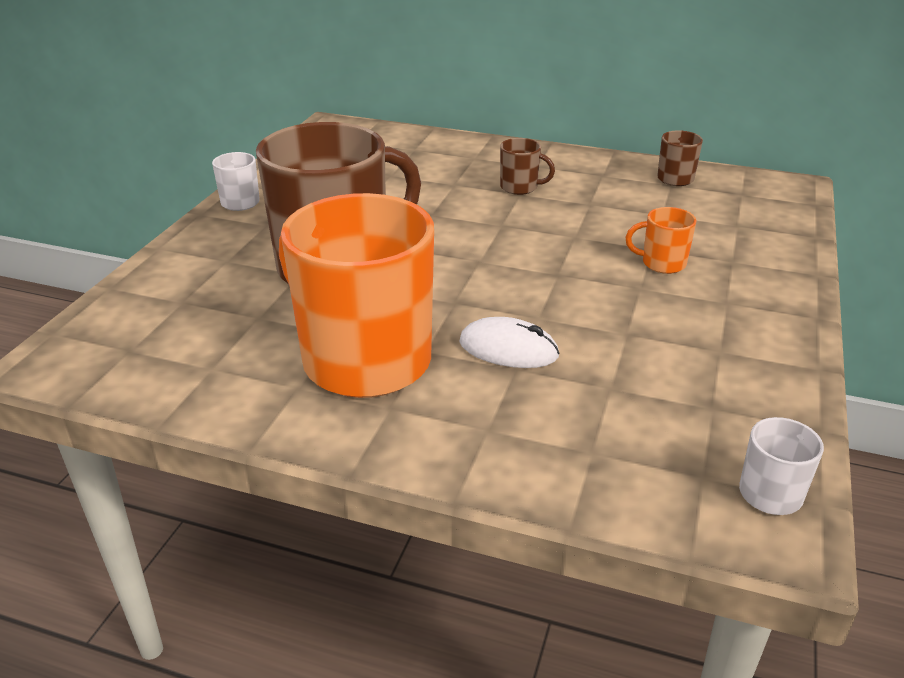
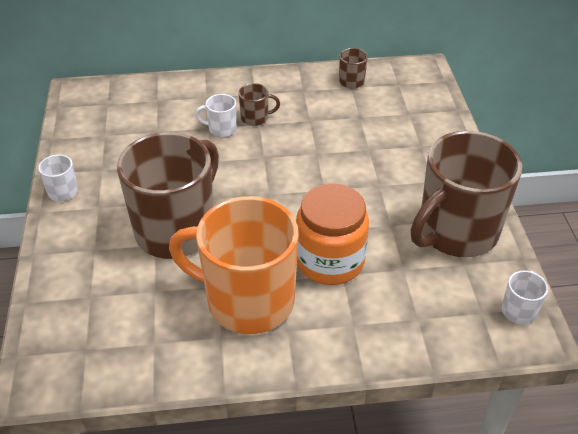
camera: 25 degrees left, 10 degrees up
(469, 188) = (221, 129): none -> white mug
(508, 349) = (330, 261): white mouse -> orange jar
(662, 263) = (381, 160): orange mug -> none
(724, 367) = (456, 232): none -> brown mug

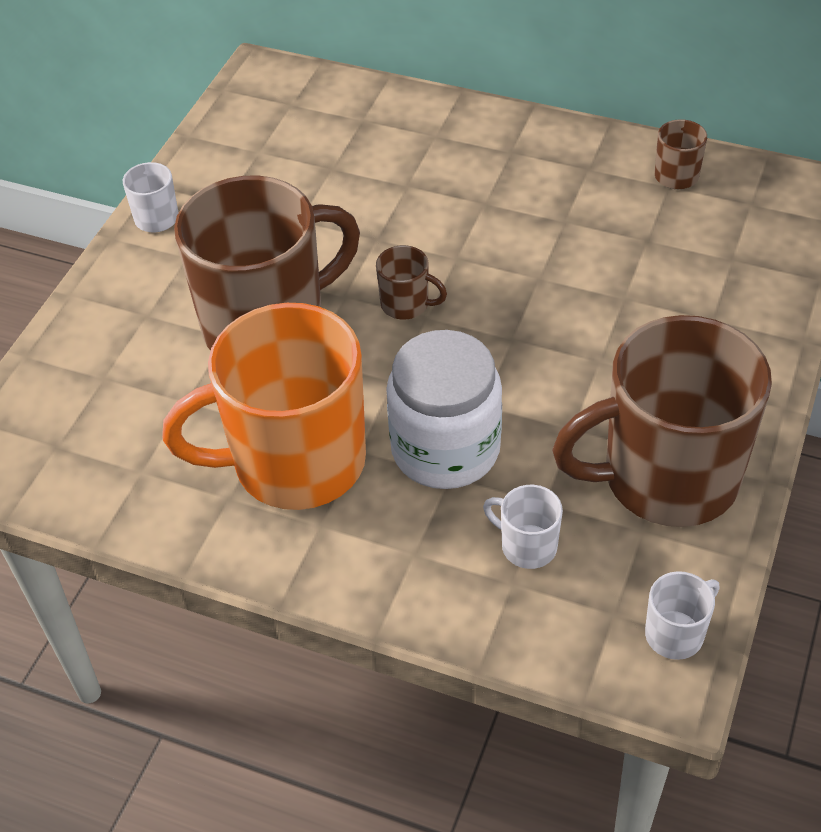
camera: 30 degrees right, 5 degrees up
(221, 129) = (425, 193): white mug -> white mug (527, 546)
(248, 301) = (295, 462): orange mug -> orange mug turned 60 degrees counterclockwise
(255, 118) = (485, 192): brown mug -> brown mug (406, 304)
(330, 261) = (445, 449): orange jar -> white jar

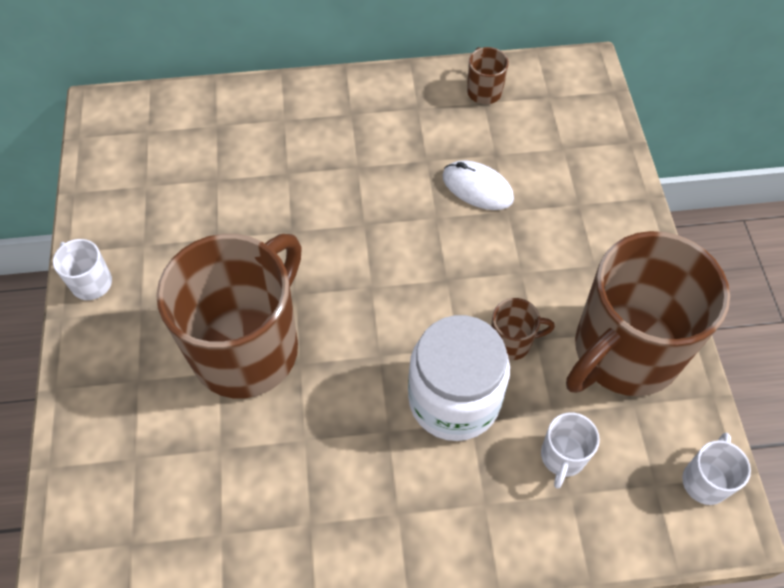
camera: 30 degrees left, 10 degrees up
(295, 462) = (344, 465): orange mug -> none
(406, 304) = (349, 282): brown mug -> brown mug (511, 342)
(527, 546) = (562, 457): white mug -> white mug turned 75 degrees counterclockwise
(604, 265) = (477, 188): none -> white mouse

